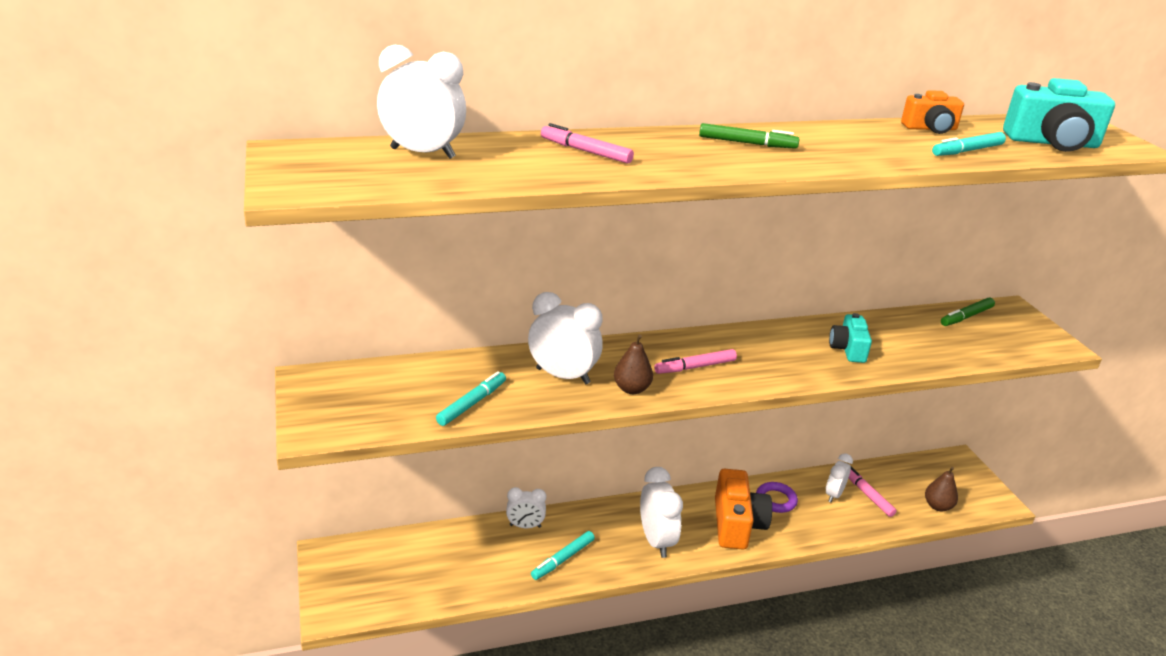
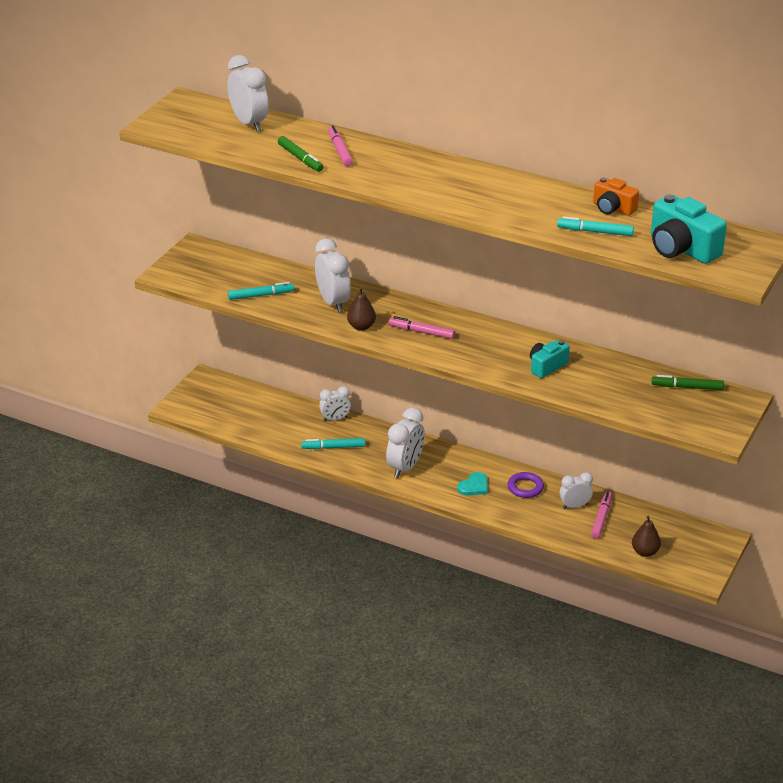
camera: 45 degrees right, 5 degrees up
(525, 526) = (335, 419): white clock -> white clock turned 60 degrees counterclockwise
(737, 524) = (474, 486): orange camera -> turquoise heart
(747, 143) = (451, 177): green marker -> green marker (300, 158)

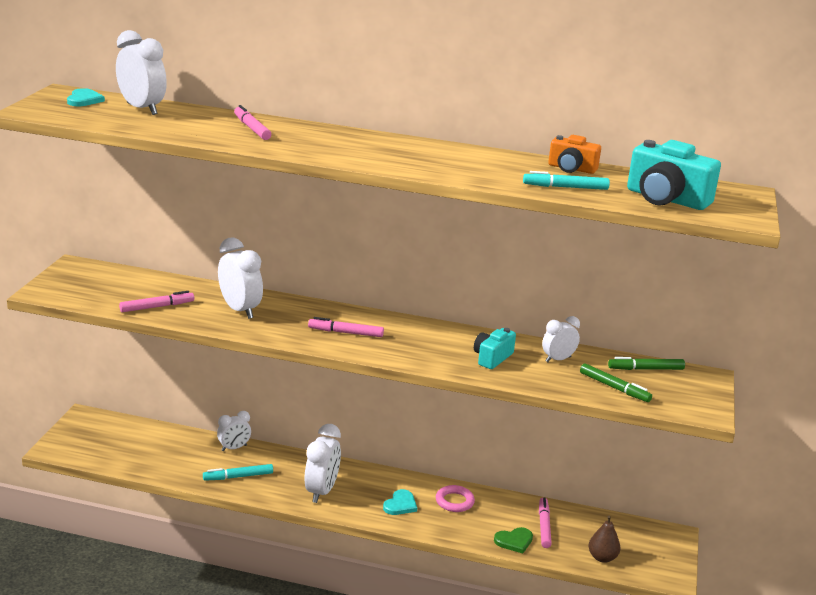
camera: 15 degrees left, 10 degrees down
(201, 110) = (84, 100): none -> turquoise heart
(261, 295) = (157, 307): turquoise marker -> pink marker
(300, 158) = (209, 135): green marker -> green marker (614, 388)
(361, 327) = (277, 331): brown pear -> none
(525, 487) = (454, 501): purple ring -> pink ring
(568, 529) = (514, 541): none -> green heart
(575, 506) = (512, 516): white clock -> white clock (558, 359)

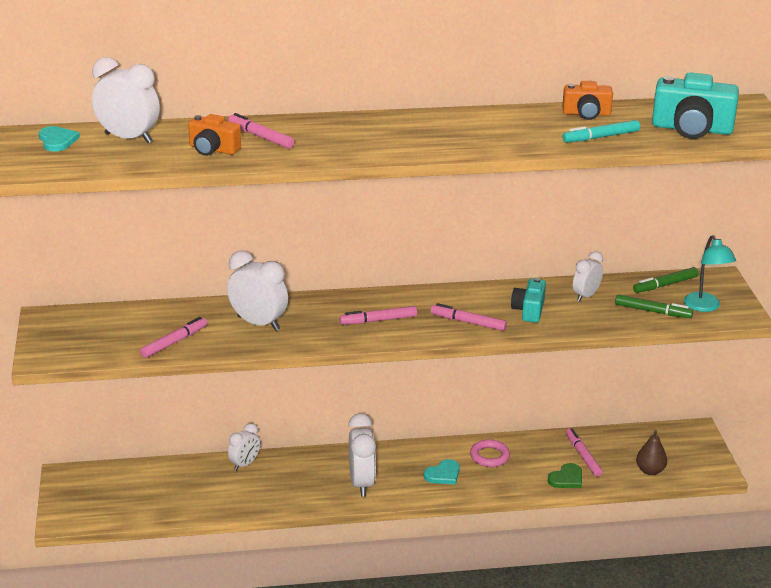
camera: 20 degrees left, 5 degrees up
(200, 129) = (213, 149): none -> orange camera
(238, 477) = (271, 492): turquoise marker -> none
(400, 504) = (443, 474): turquoise heart -> turquoise heart turned 45 degrees clockwise
(426, 354) = (468, 322): none -> pink marker
(672, 397) = (705, 307): none -> turquoise lamp

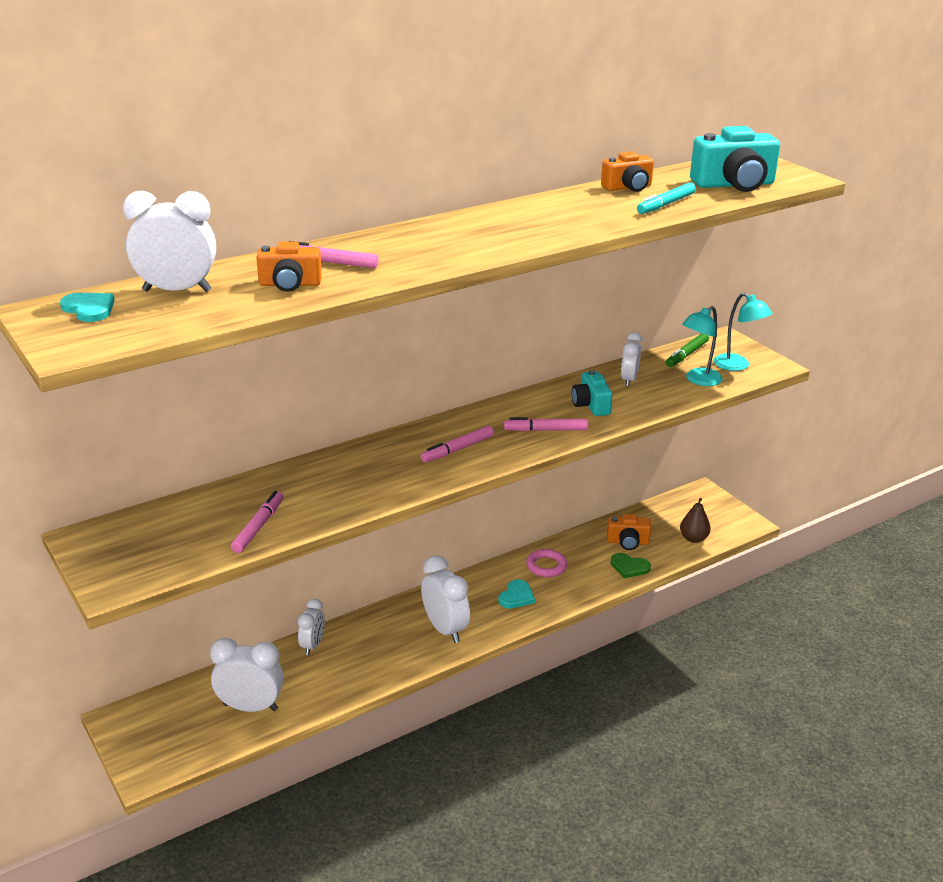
camera: 25 degrees left, 0 degrees up
(258, 323) = (336, 483): white clock -> white clock (250, 707)
(566, 478) = (629, 567): green heart -> green heart turned 90 degrees clockwise
(583, 456) = (628, 542): pink marker -> orange camera
(653, 311) = (698, 380): green marker -> turquoise lamp

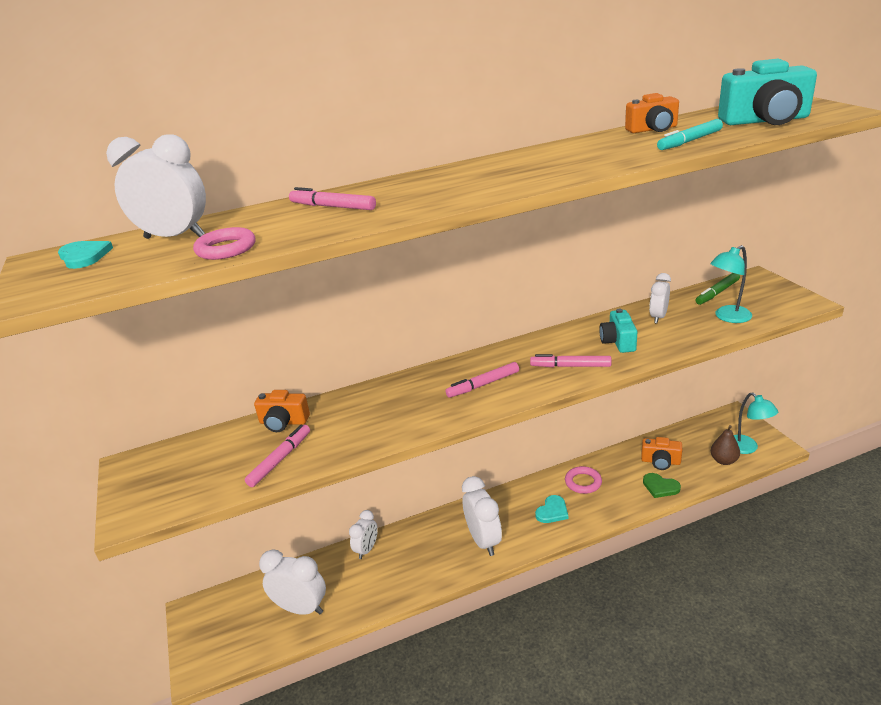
camera: 15 degrees right, 0 degrees up
(244, 305) = (226, 249): none -> pink ring
(290, 284) = (282, 228): orange camera -> orange camera (283, 422)
(737, 366) = (768, 303): turquoise lamp -> turquoise lamp (747, 448)

